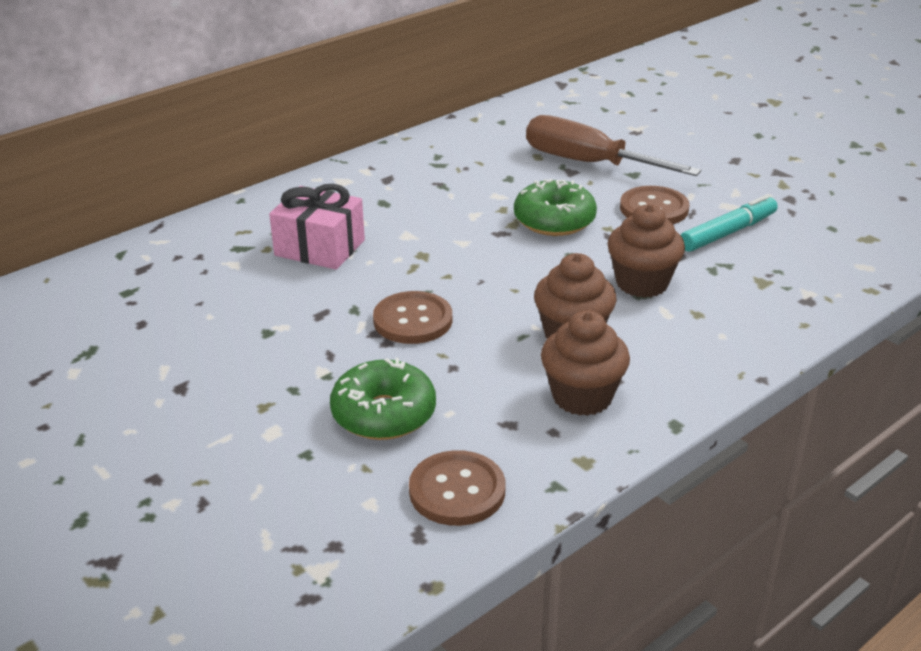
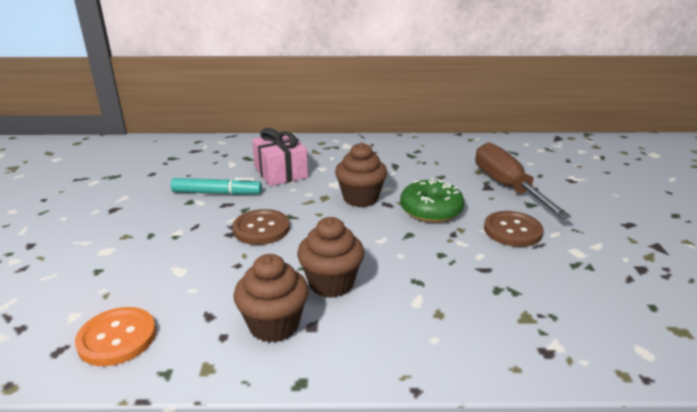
camera: 40 degrees right, 5 degrees down
(384, 414) = (162, 271): green donut -> none
(457, 491) = (117, 338): brown button -> orange button
(642, 283) = (429, 273): brown cupcake -> brown cupcake (360, 198)
(728, 233) = (548, 270): turquoise marker -> turquoise marker (217, 193)

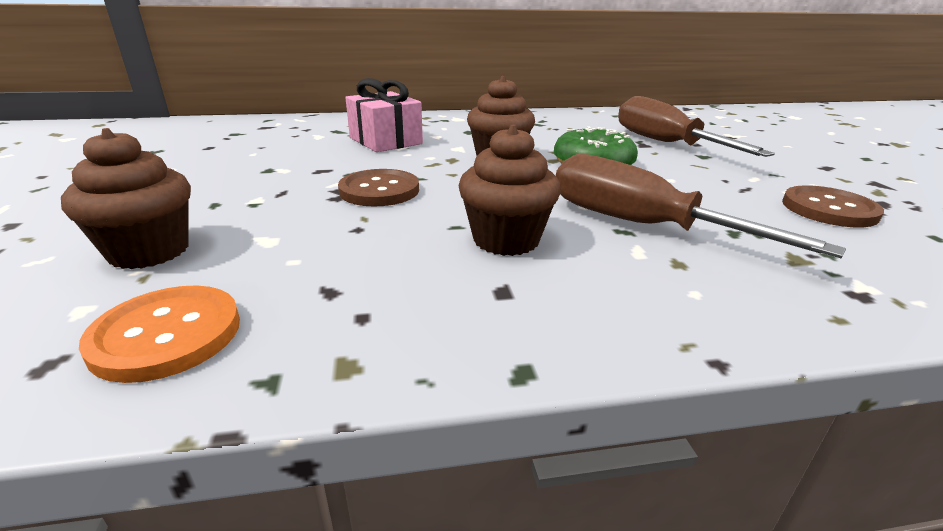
camera: 10 degrees left, 0 degrees up
(217, 193) = (305, 161): turquoise marker -> none
(274, 325) = (442, 295): brown cupcake -> brown cupcake (149, 251)
(432, 277) = (640, 225): none -> brown screwdriver
(512, 230) = (703, 178): brown button -> brown button (829, 209)

